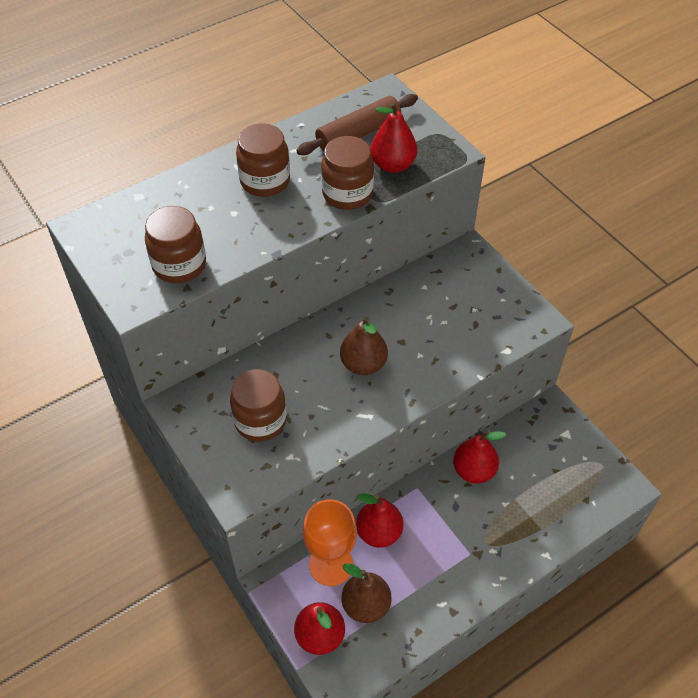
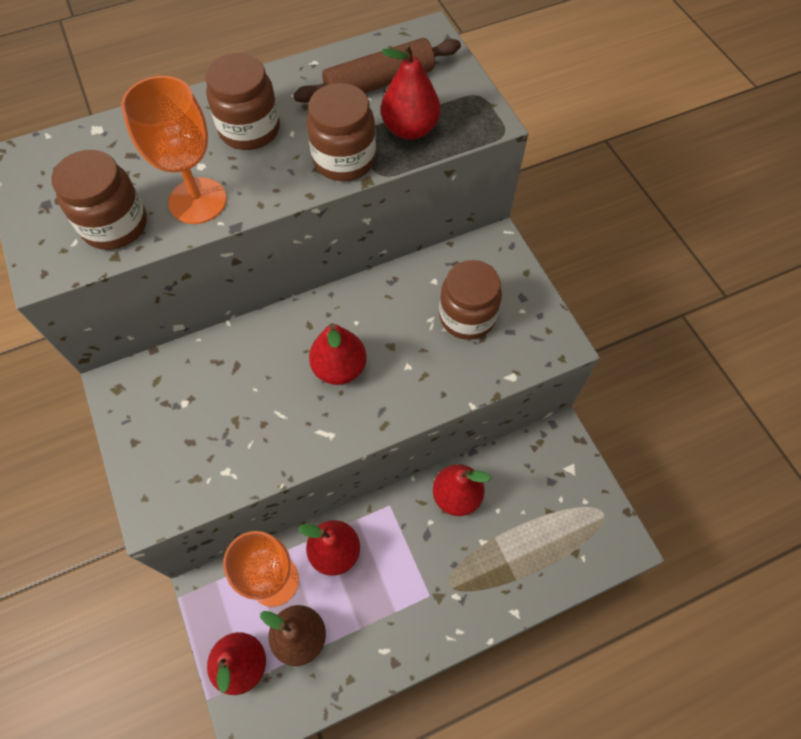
camera: 10 degrees right, 10 degrees up
(240, 239) = (197, 201): none -> orange goblet
(260, 420) = (204, 420): brown jar -> brown jar (467, 317)
(363, 364) = (339, 368): brown pear -> red pear

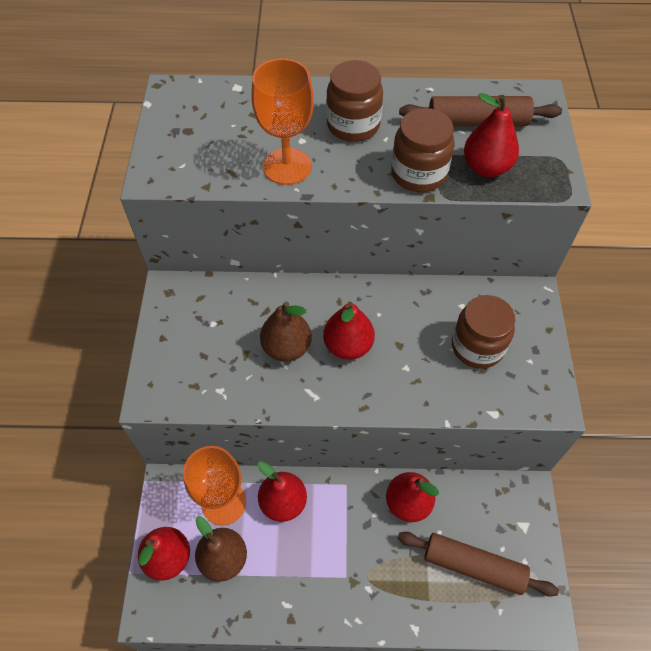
camera: 25 degrees right, 5 degrees down
(115, 225) = (217, 163): brown jar -> none
(276, 396) = (286, 348): none -> brown pear
(542, 528) = (473, 566): none -> brown rolling pin

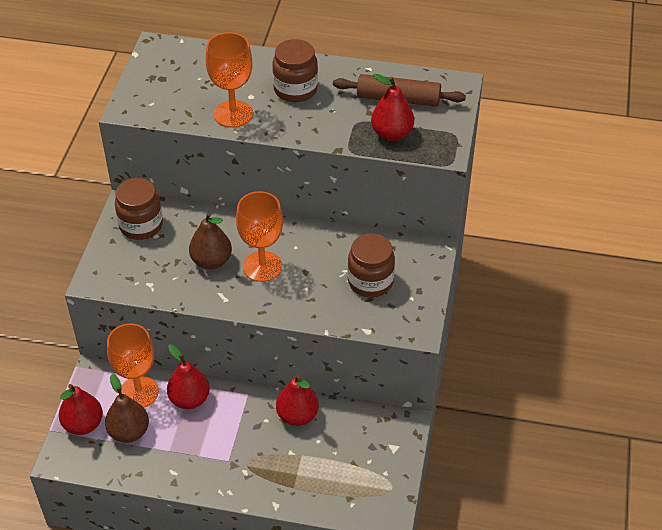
camera: 10 degrees right, 10 degrees down
(348, 346) = (262, 266): red pear -> orange goblet
(418, 174) = (335, 132): brown jar -> brown jar (141, 225)
(473, 566) = (339, 469): brown rolling pin -> none

